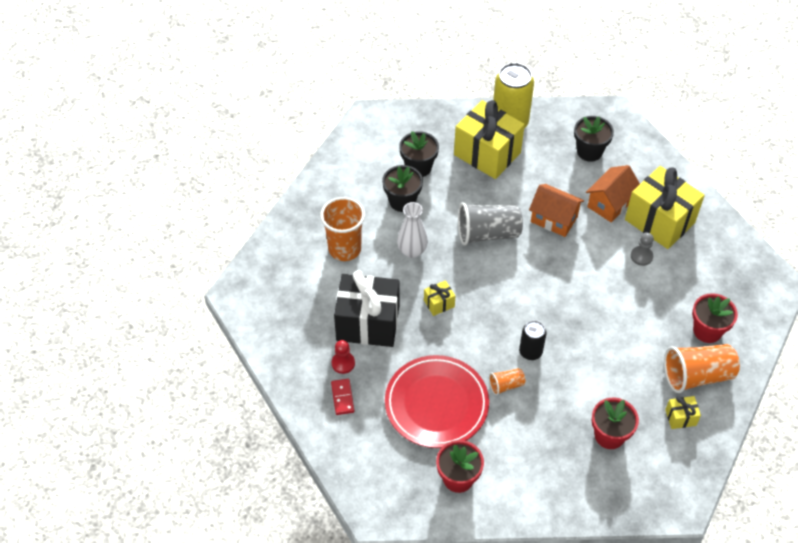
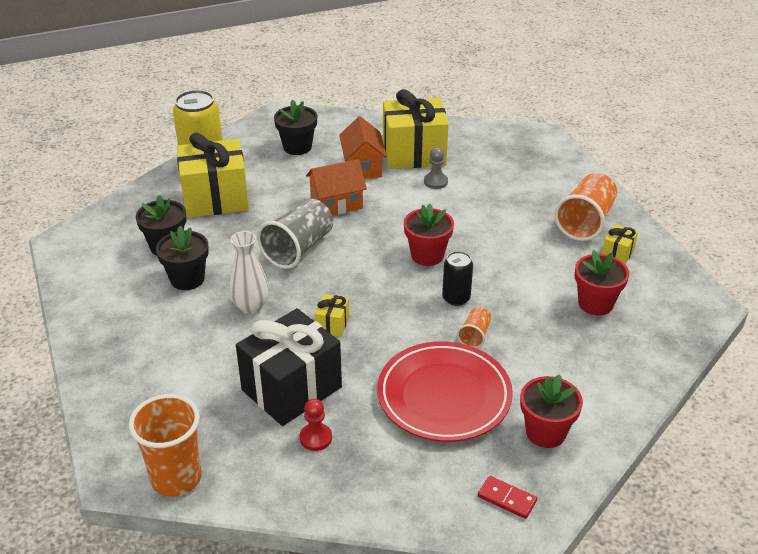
camera: 50 degrees left, 15 degrees down
(342, 397) = (356, 465): red domino -> red domino (507, 499)
(344, 249) = (183, 351): orange cup -> orange cup (176, 478)
(707, 331) = (547, 192): red flower pot -> red flower pot (427, 255)

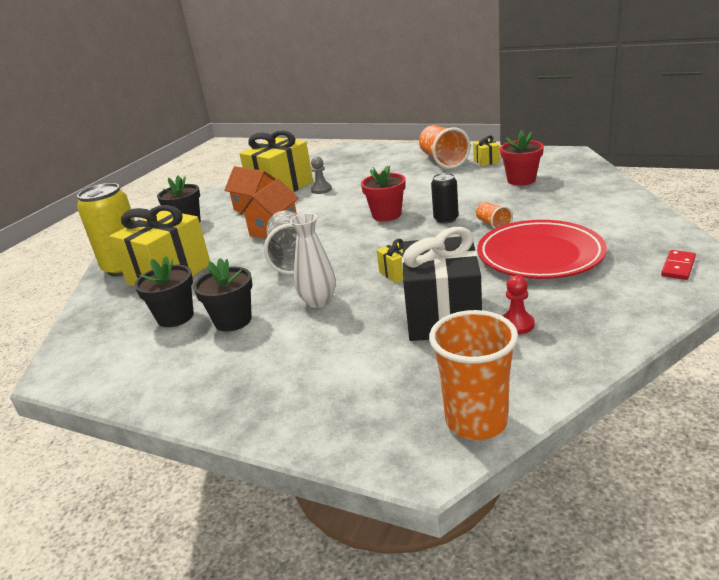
camera: 40 degrees left, 10 degrees down
(507, 499) = (678, 267): red domino -> red domino turned 45 degrees counterclockwise
(545, 432) = (624, 232): red flower pot -> none

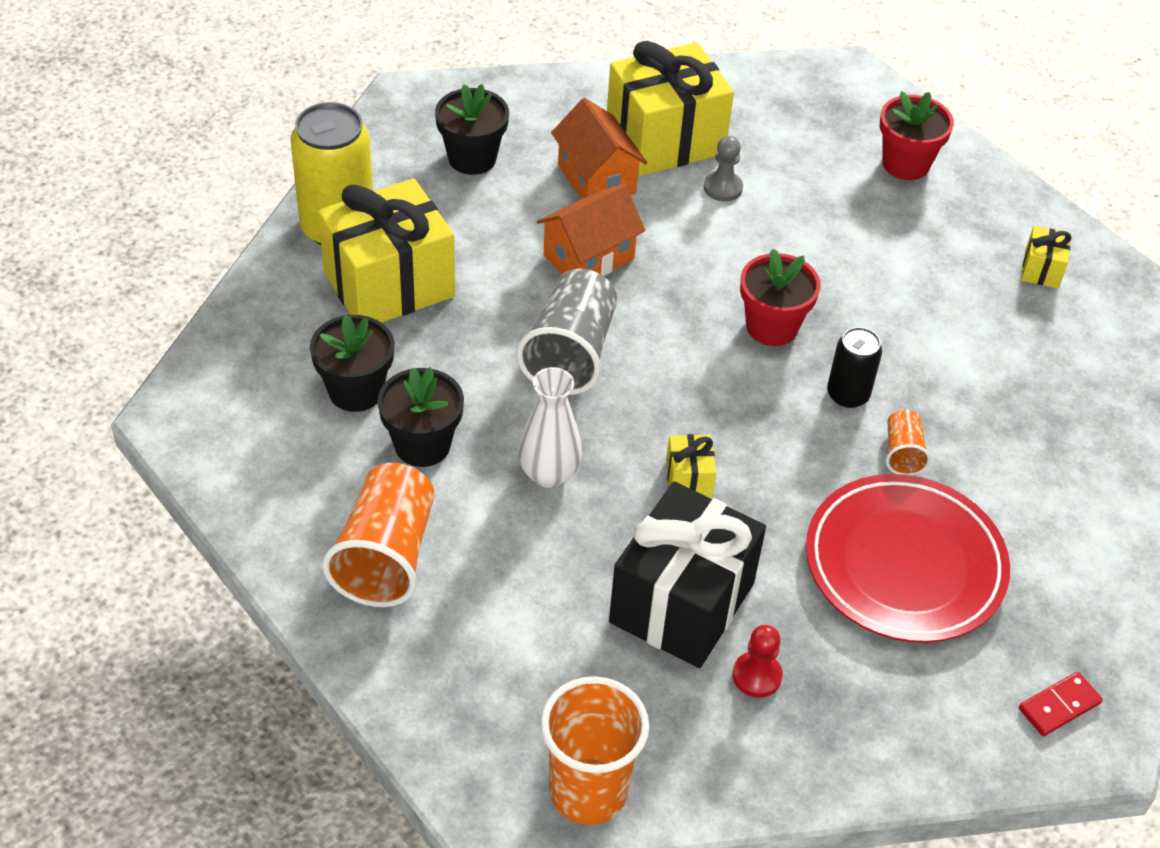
camera: 20 degrees right, 20 degrees up
(443, 160) = (974, 221): orange cup -> orange cup (386, 555)
(521, 180) = (1046, 363): red flower pot -> red flower pot (905, 164)

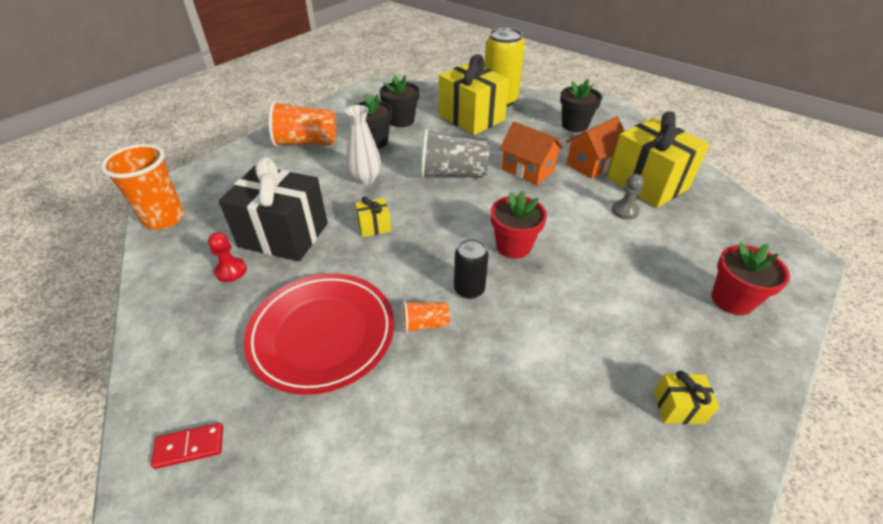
camera: 80 degrees right, 5 degrees down
(1059, 706) = (189, 447): red domino -> red domino turned 60 degrees counterclockwise

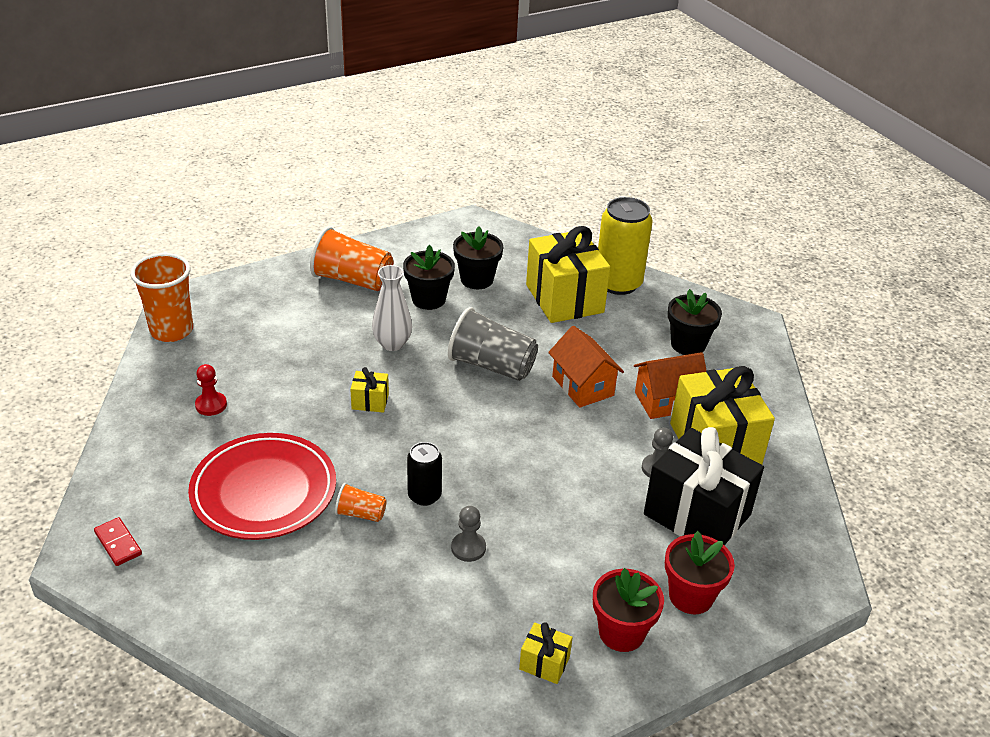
camera: 20 degrees right, 5 degrees down
(189, 447) = (118, 543): red domino -> red domino turned 45 degrees clockwise
(284, 235) = (276, 383): black gift -> black gift (697, 514)
(513, 246) = (500, 467): red flower pot -> red flower pot (621, 632)
(537, 322) = (468, 548): none -> grey pawn

